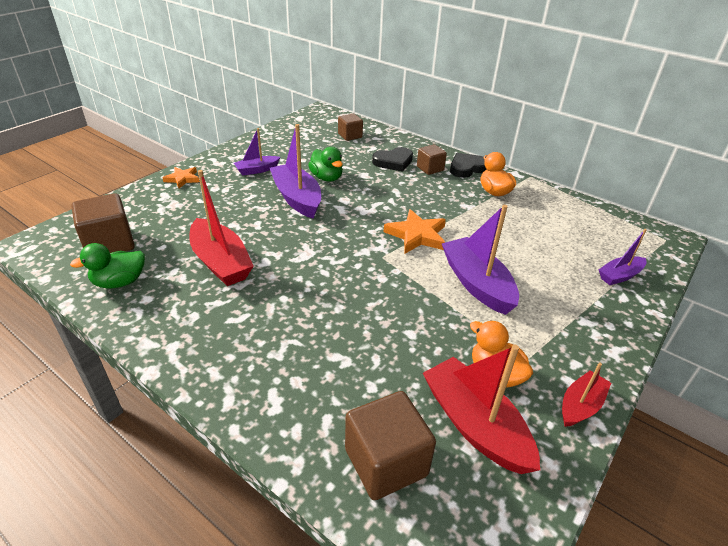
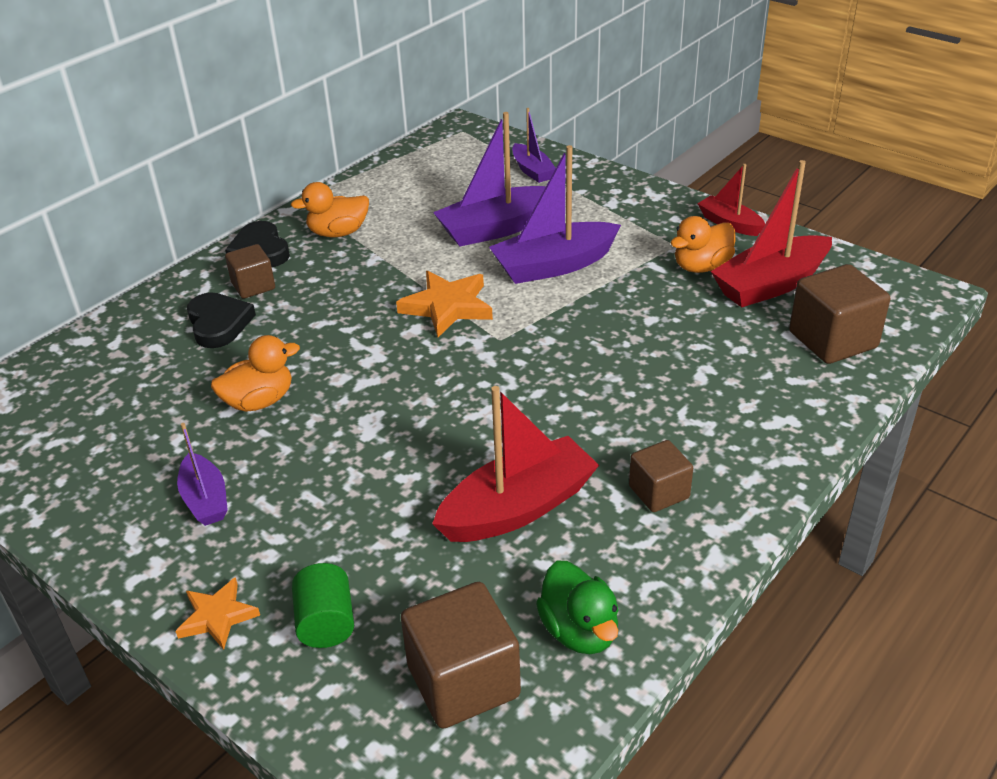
camera: 85 degrees left, 0 degrees up
(165, 205) = (326, 623): none -> green cylinder
(297, 198) = (327, 434): purple boat -> purple boat (495, 228)
(327, 178) = (259, 401): green duck -> orange duck
(350, 136) = (92, 376): brown cube -> brown cube (659, 492)

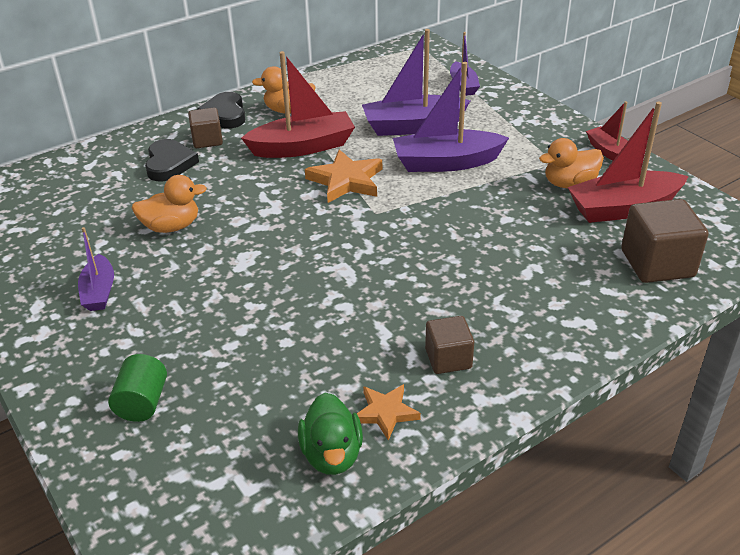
camera: 15 degrees right, 0 degrees up
(217, 617) = (67, 380): orange star -> orange star (385, 413)
(463, 681) = (223, 472): brown cube -> none
(518, 508) = (328, 347): red boat -> red boat (303, 147)

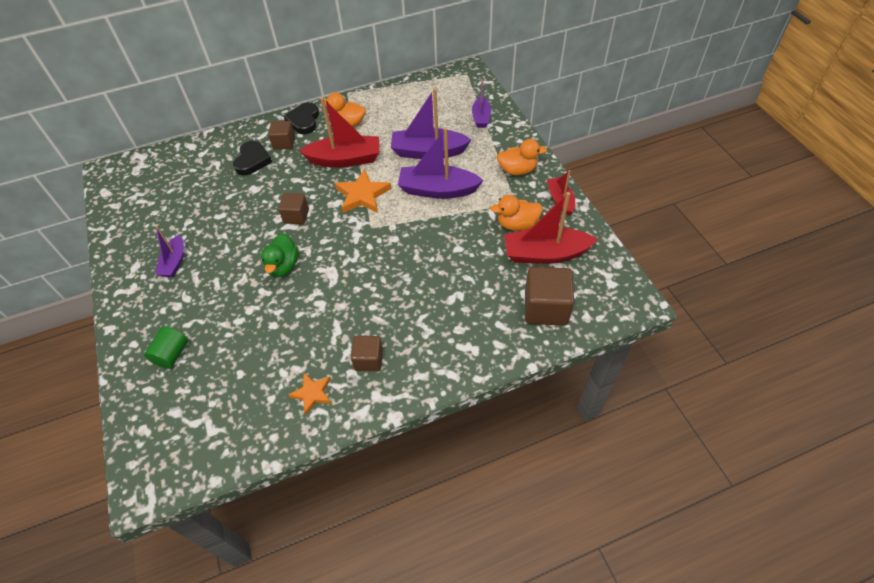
camera: 15 degrees right, 15 degrees up
(171, 227) = (235, 216): orange duck -> orange duck (517, 170)
(262, 215) = (296, 216): none -> brown cube
(332, 454) = (268, 418): green duck -> green duck (283, 266)

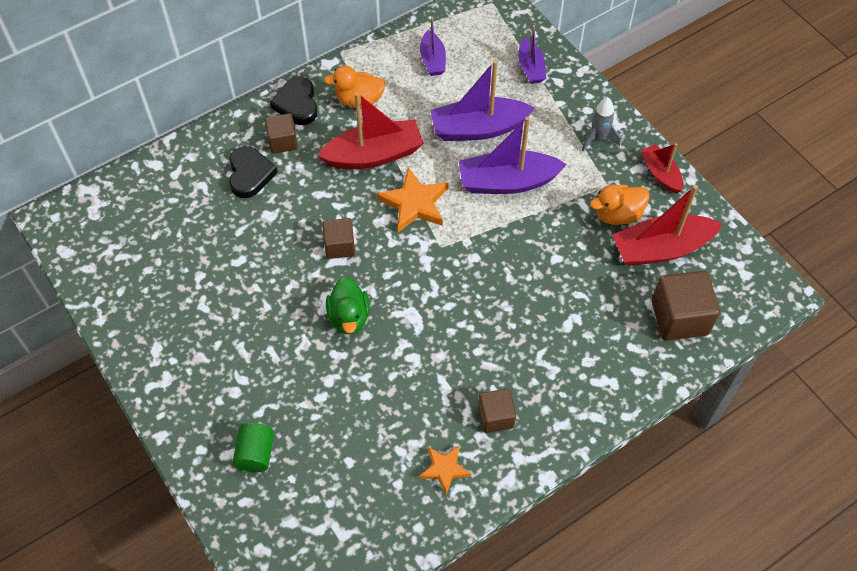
camera: 15 degrees left, 5 degrees up
(174, 262) = (206, 335): purple boat -> purple boat (432, 60)
(517, 170) = (598, 139): orange duck -> grey rocket

